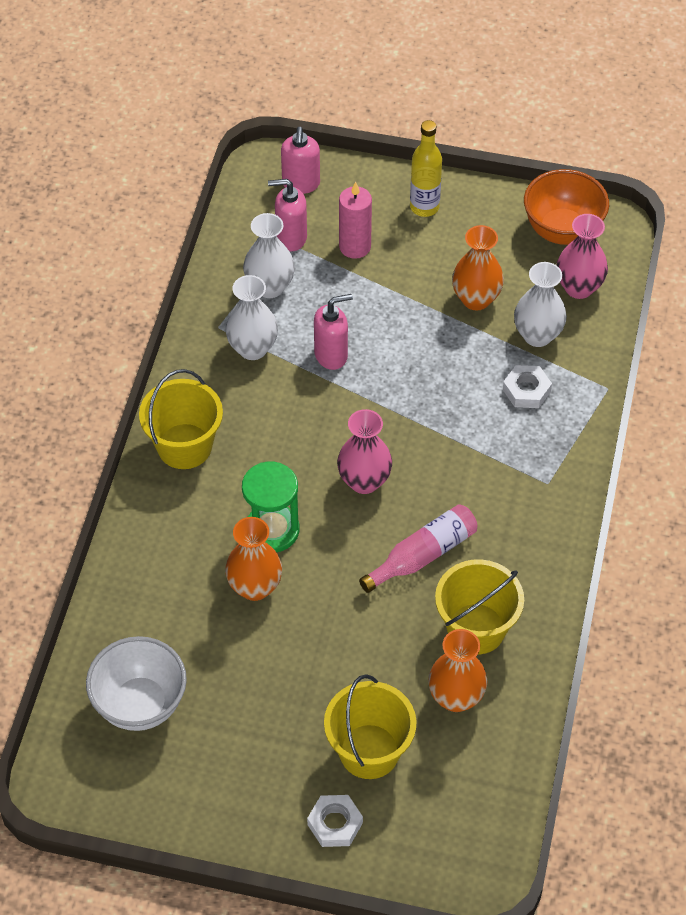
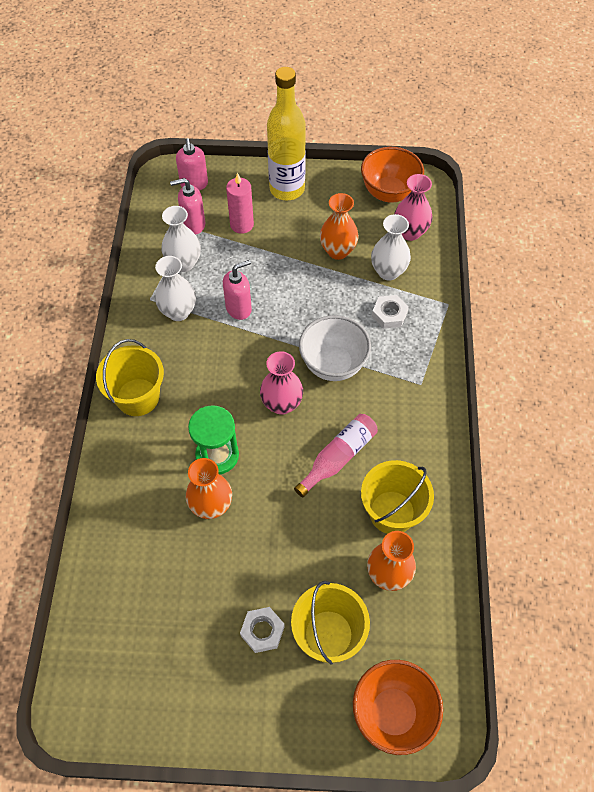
camera: 10 degrees left, 5 degrees up
(140, 705) = (133, 625): white bowl -> white bowl (333, 365)
(335, 824) = (312, 707): white nut -> white nut (262, 631)
(424, 207) = (287, 189): yellow bottle -> yellow bottle, size x1.63
(428, 845) = (393, 713): none -> orange bowl

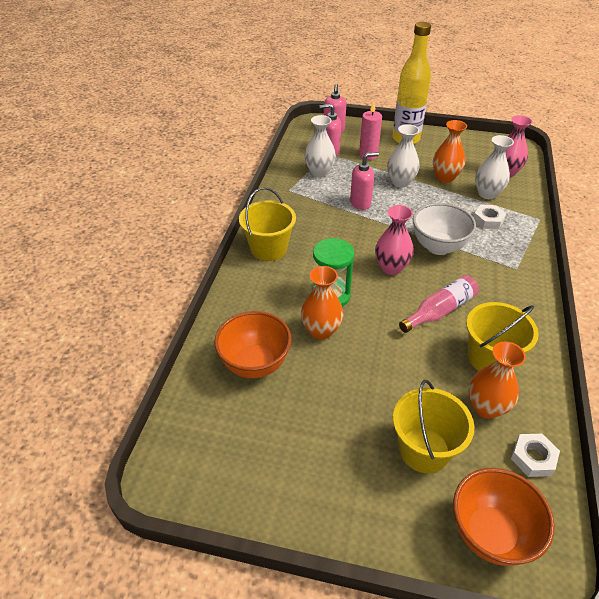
camera: 10 degrees right, 15 degrees down
(178, 312) = (311, 200): white vase -> white vase (400, 182)
(262, 631) = (358, 436): white nut -> white nut (533, 458)
(389, 193) = (488, 148): orange bowl -> orange bowl (255, 364)

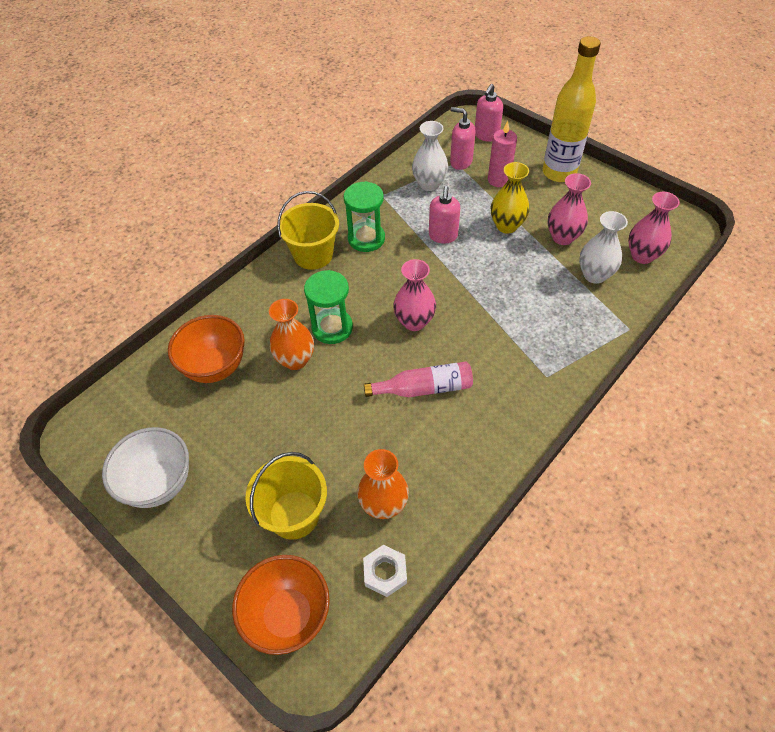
camera: 30 degrees right, 10 degrees up
(303, 223) = (366, 239): none -> green hourglass
(360, 203) = (443, 236): pink soap dispenser -> pink soap dispenser turned 90 degrees clockwise
(400, 182) = (506, 226): white vase -> yellow vase
(438, 247) = (482, 318): white bowl -> white bowl (159, 483)
(445, 177) = (562, 237): orange vase -> pink vase
(488, 220) = (566, 307): white nut -> none
(490, 358) = (430, 459): yellow bucket -> none

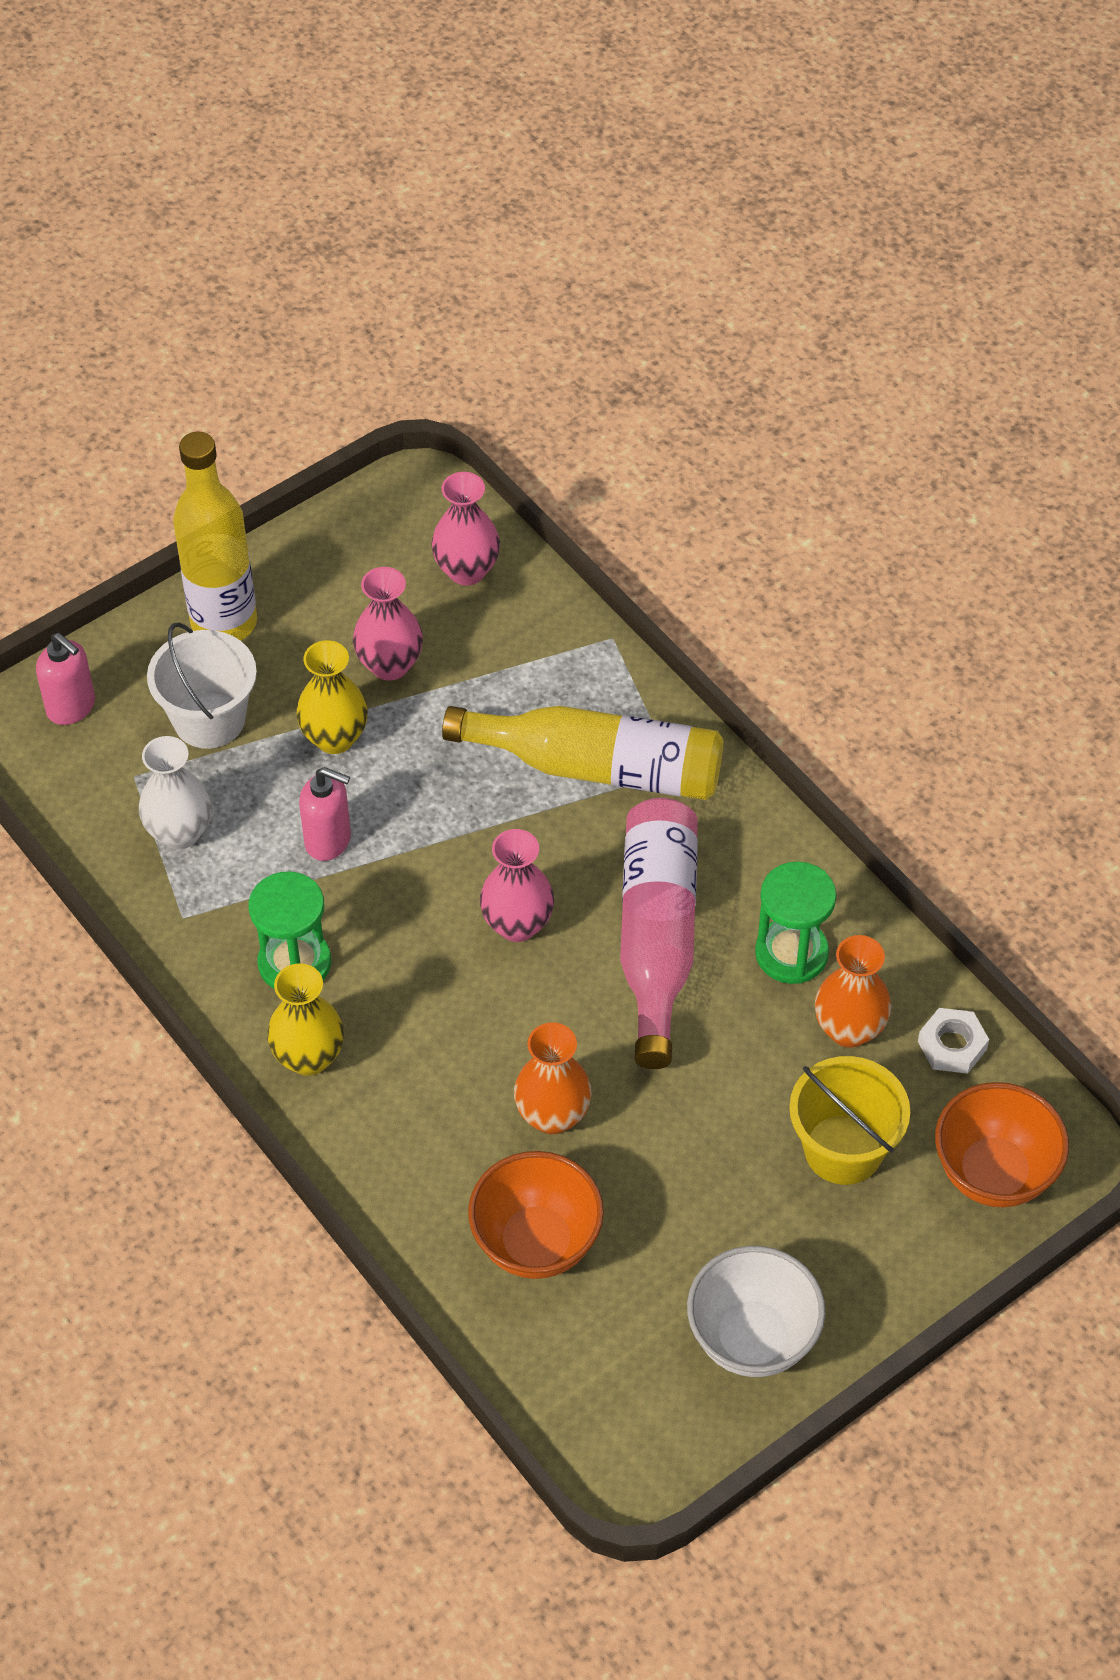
camera: 80 degrees left, 0 degrees up
(313, 255) = (309, 1057): yellow bucket -> yellow vase
(332, 328) = (497, 1050): green hourglass -> green hourglass (791, 953)
(424, 388) = (657, 937): pink bottle -> pink bottle, size x1.63
(460, 162) = (134, 767): pink soap dispenser -> none
(498, 180) = (209, 719): pink candle -> white bucket
(533, 339) = (598, 767): none -> yellow bottle
(594, 275) = (489, 647): white vase -> none

